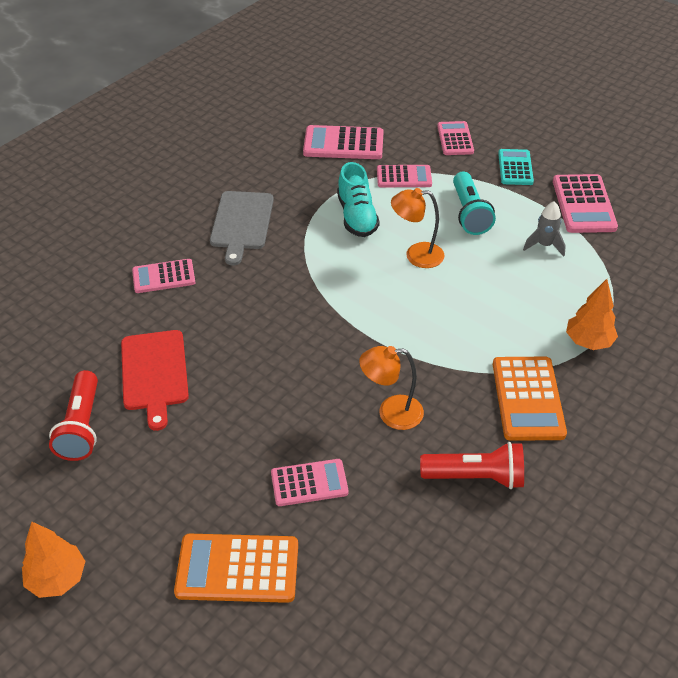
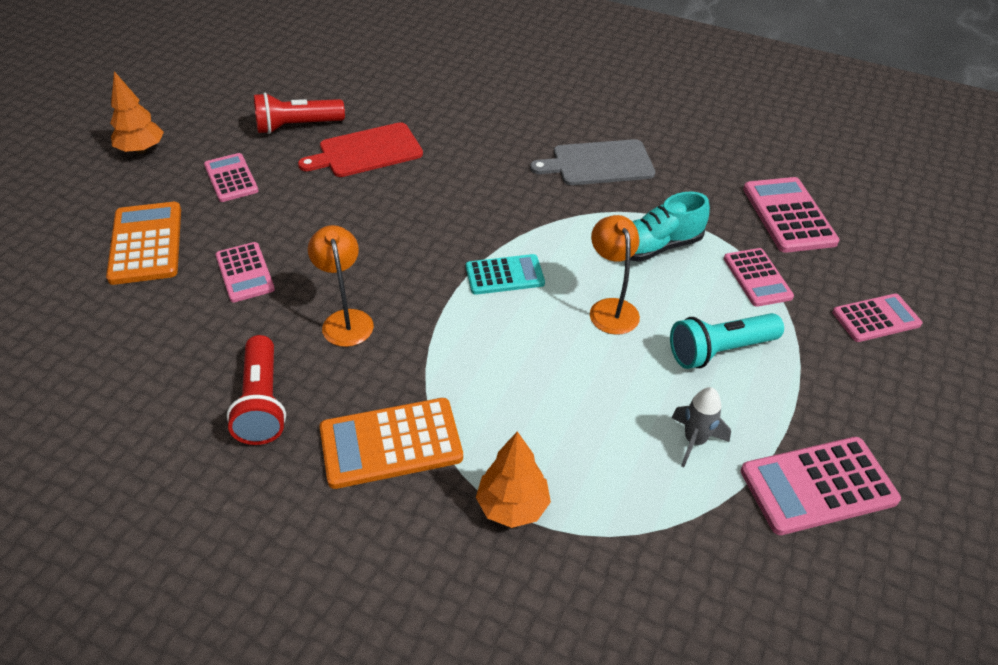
camera: 75 degrees right, 0 degrees up
(163, 277) = (495, 130): pink calculator -> pink calculator (231, 178)
(515, 168) = (854, 392): turquoise calculator -> turquoise calculator (504, 275)

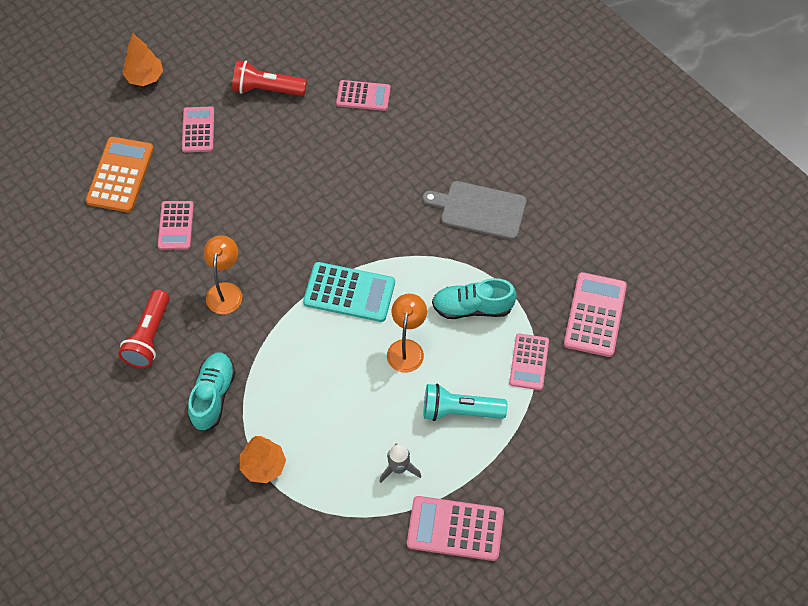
camera: 25 degrees right, 15 degrees up
(367, 151) = (307, 135): red cutting board -> none
(391, 443) = (213, 396): orange calculator -> turquoise shoe
(504, 275) = (349, 292): turquoise calculator -> turquoise calculator, size x1.51
(876, 318) = (590, 428): pink calculator -> pink calculator (363, 96)

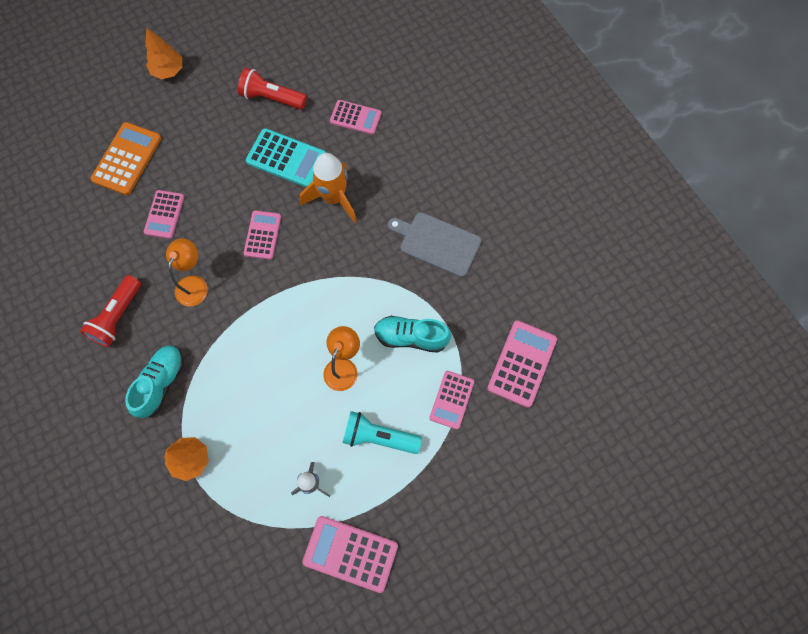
camera: 10 degrees right, 10 degrees up
(198, 130) = (204, 127): pink calculator -> pink calculator (262, 235)
(349, 292) = (303, 304): turquoise calculator -> turquoise calculator (286, 158)
(358, 181) = (333, 198): none -> orange rocket

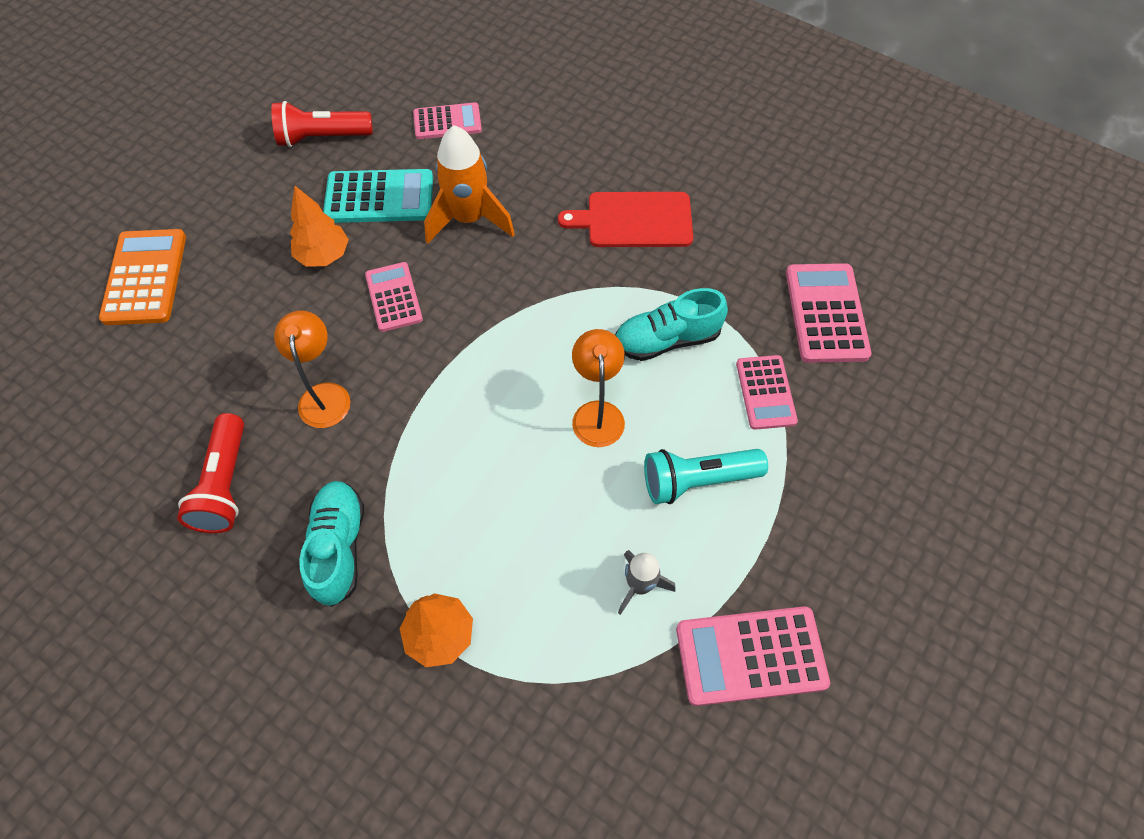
camera: 25 degrees left, 10 degrees down
(164, 214) = (235, 325): pink calculator -> none
(168, 71) = (158, 155): orange tree -> orange tree (324, 256)
(437, 243) = (634, 220): grey cutting board -> red cutting board

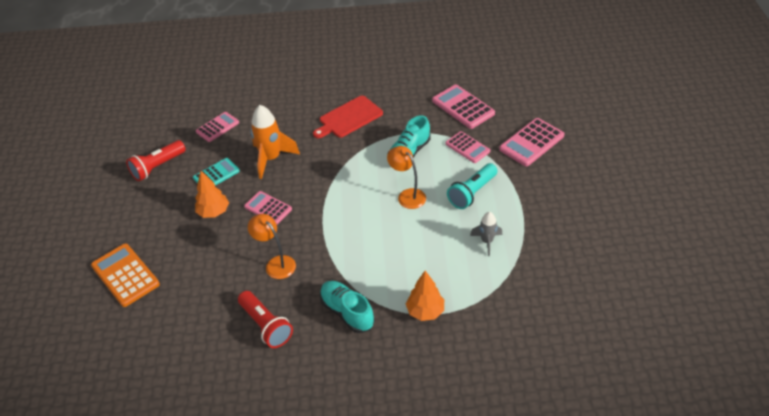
camera: 35 degrees left, 15 degrees down
(379, 197) = (216, 174): turquoise calculator -> turquoise calculator, size x0.66
(750, 655) = (550, 236): pink calculator -> pink calculator (531, 142)

